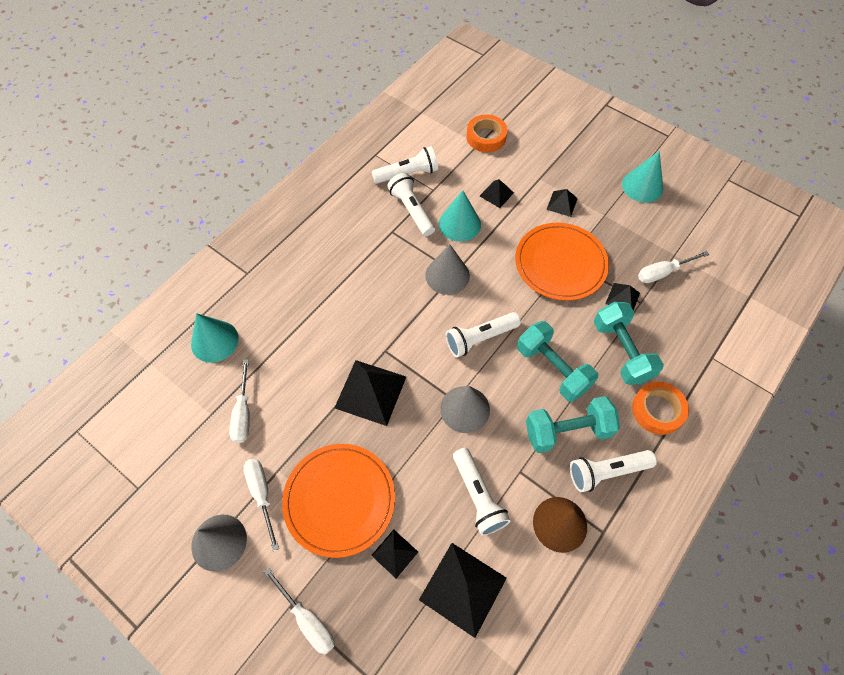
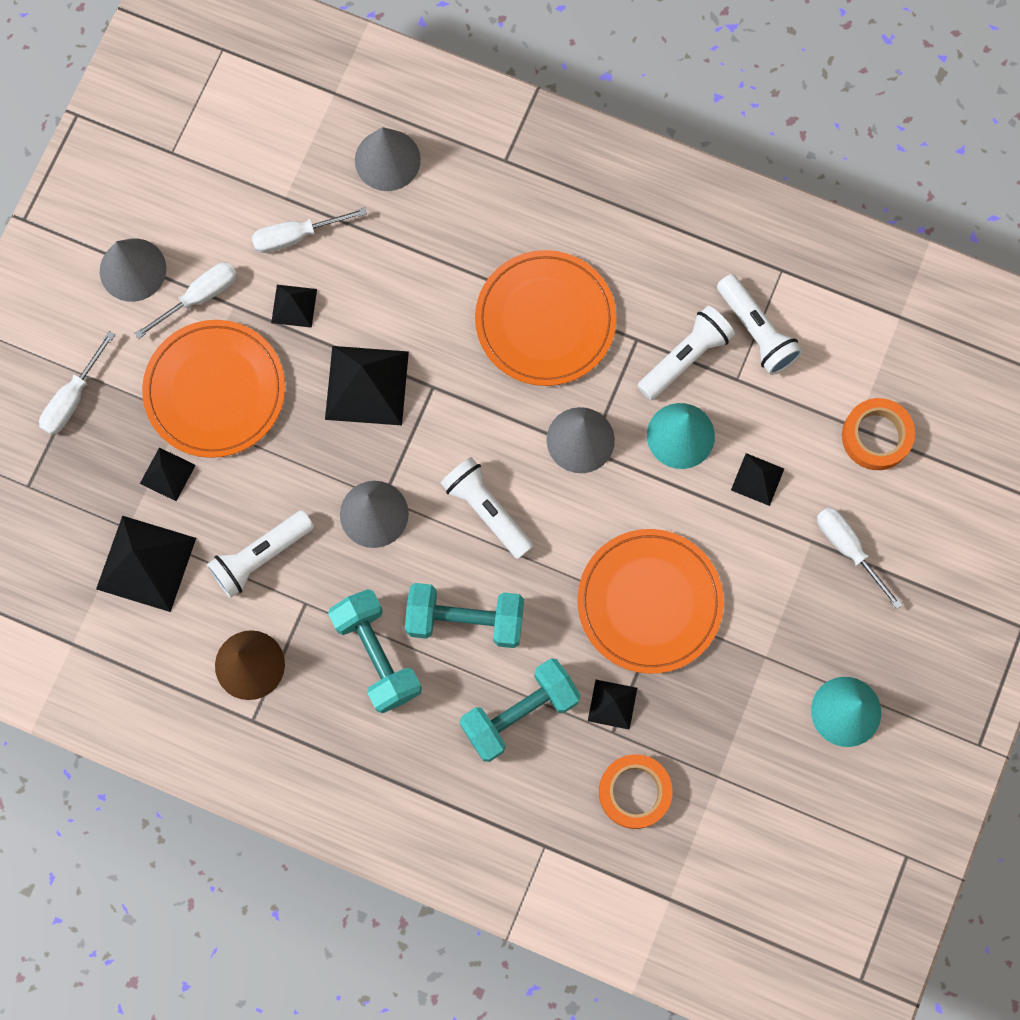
camera: 75 degrees right, 15 degrees up
(214, 341) = (387, 160): turquoise cone -> grey cone
(362, 276) = (545, 320): none -> orange plate
(552, 369) = (465, 620): turquoise dumbbell -> turquoise dumbbell turned 60 degrees clockwise
(562, 203) = (769, 585): black pyramid -> black pyramid (294, 305)
(606, 472) = (332, 714): white flashlight -> none
(657, 410) = (439, 773): orange tape -> orange tape (634, 792)
(662, 272) = (677, 760): white screwdriver -> white screwdriver (848, 548)

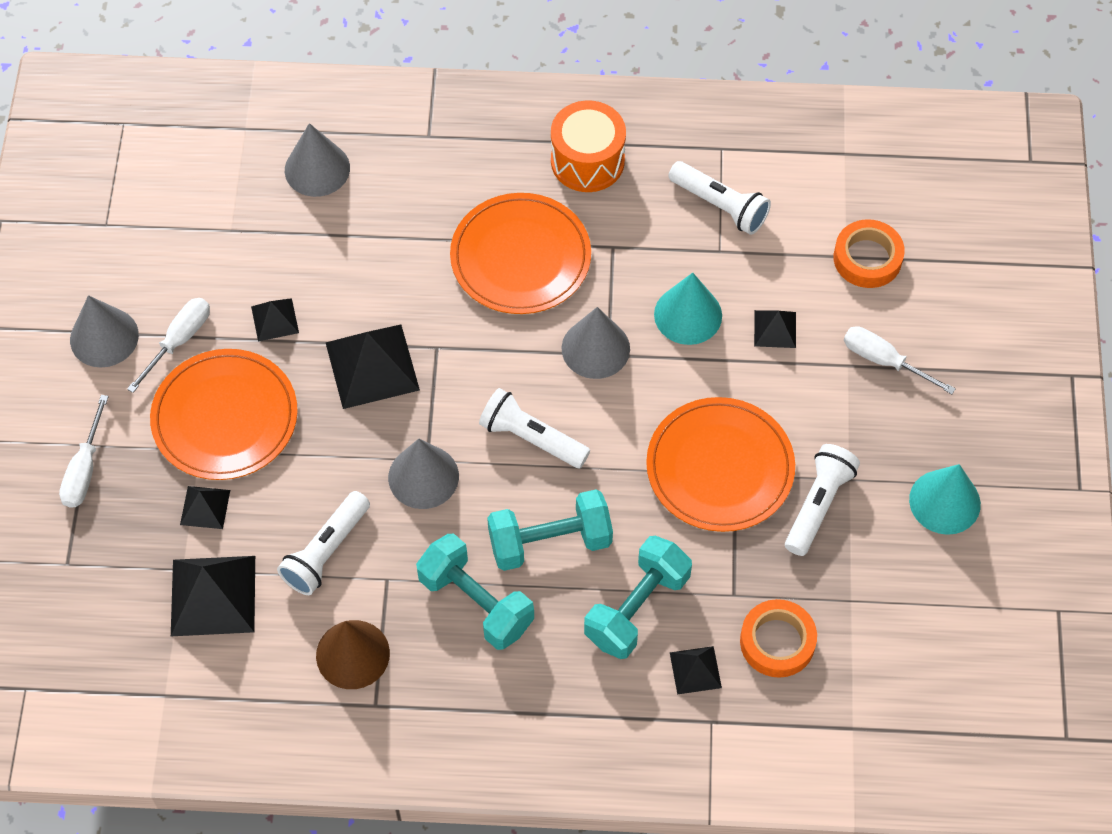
camera: 20 degrees left, 15 degrees down
(296, 236) = (254, 259): white screwdriver -> none
(612, 704) = (722, 570): black pyramid -> black pyramid (695, 670)
(647, 239) = (587, 161): none -> orange drum
(685, 357) = (664, 248): white flashlight -> white flashlight (818, 505)

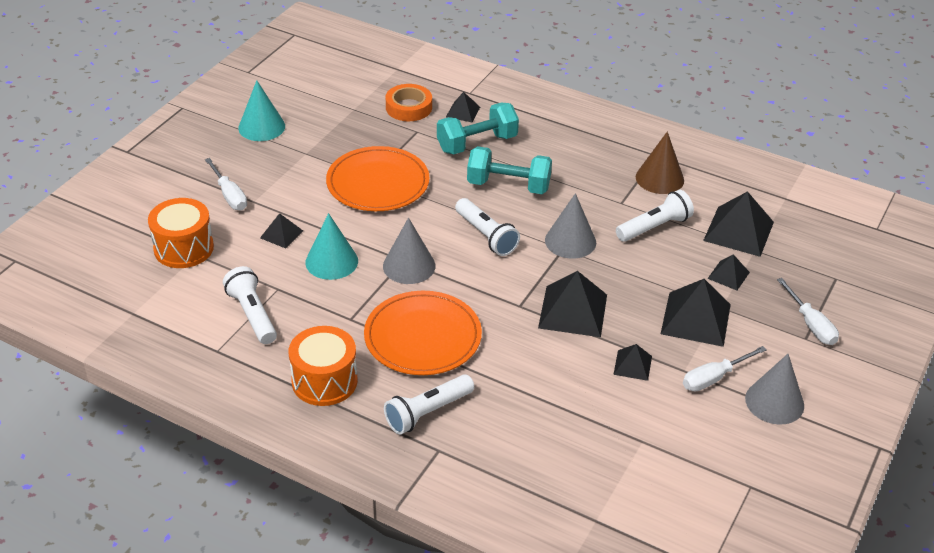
camera: 155 degrees left, 20 degrees down
(84, 469) = (811, 324): white screwdriver -> white screwdriver turned 120 degrees clockwise
(225, 417) = (695, 319): orange plate -> black pyramid
(317, 169) = (547, 460): grey cone -> none
(476, 602) = (571, 175): turquoise dumbbell -> none
(818, 505) = (334, 149): white flashlight -> white flashlight (427, 412)
(867, 258) = (184, 248): orange tape -> orange drum

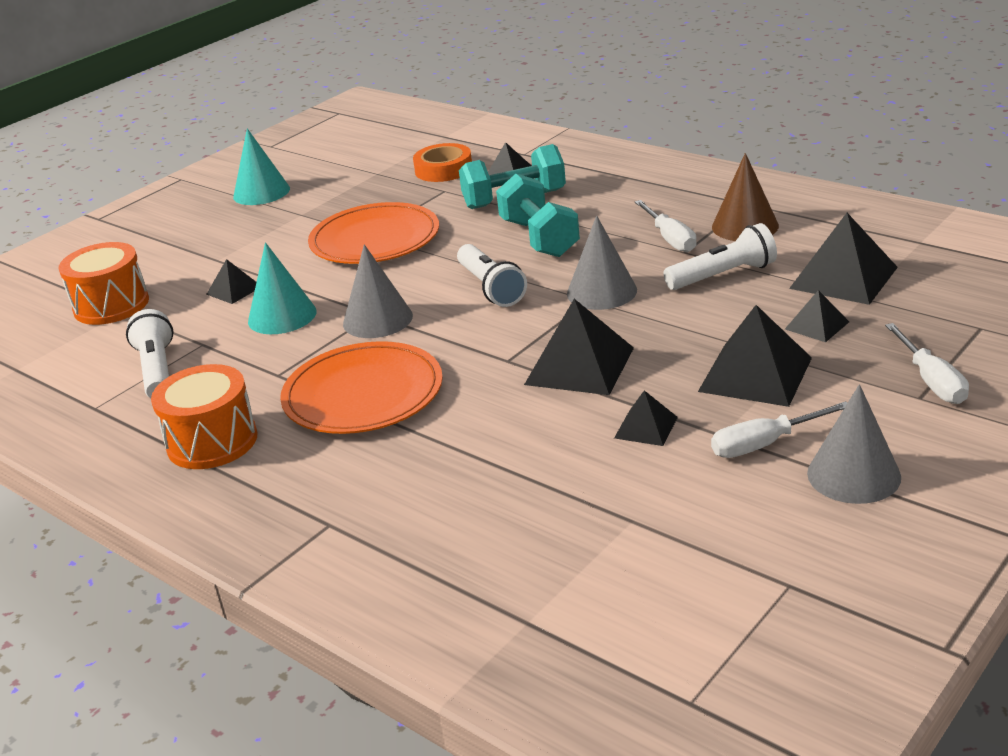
camera: 15 degrees right, 10 degrees down
(229, 195) = (192, 255): white screwdriver -> white screwdriver (670, 239)
(427, 412) = (332, 479): white flashlight -> none
(508, 186) = (539, 238): turquoise dumbbell -> turquoise dumbbell turned 45 degrees clockwise

